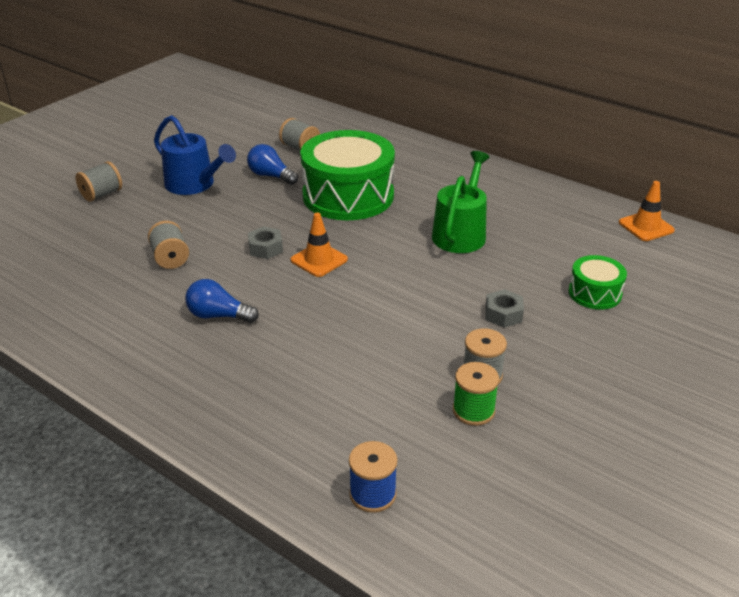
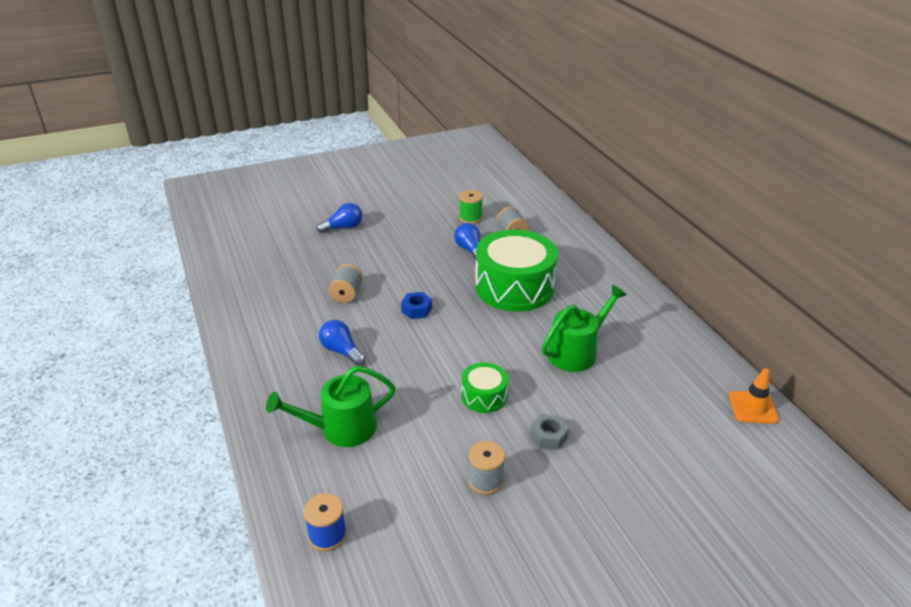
camera: 30 degrees right, 0 degrees up
(101, 194) = (343, 227): grey spool -> blue light bulb
(194, 184) = (410, 240): blue watering can -> none
(265, 248) = (416, 310): grey nut -> blue nut
(290, 389) = (341, 428): none -> green watering can
(319, 260) = (446, 333): orange traffic cone -> none
(473, 411) = (453, 506): green spool -> green spool (470, 218)
(594, 293) = (645, 450): green drum -> green drum (484, 396)

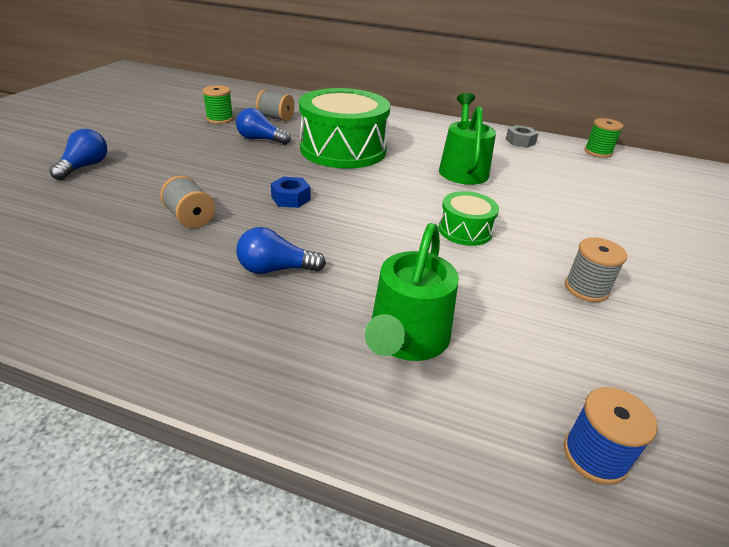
camera: 50 degrees left, 0 degrees up
(548, 436) = (554, 230): grey nut -> grey nut (520, 141)
(753, 407) = (598, 152): orange traffic cone -> green spool

